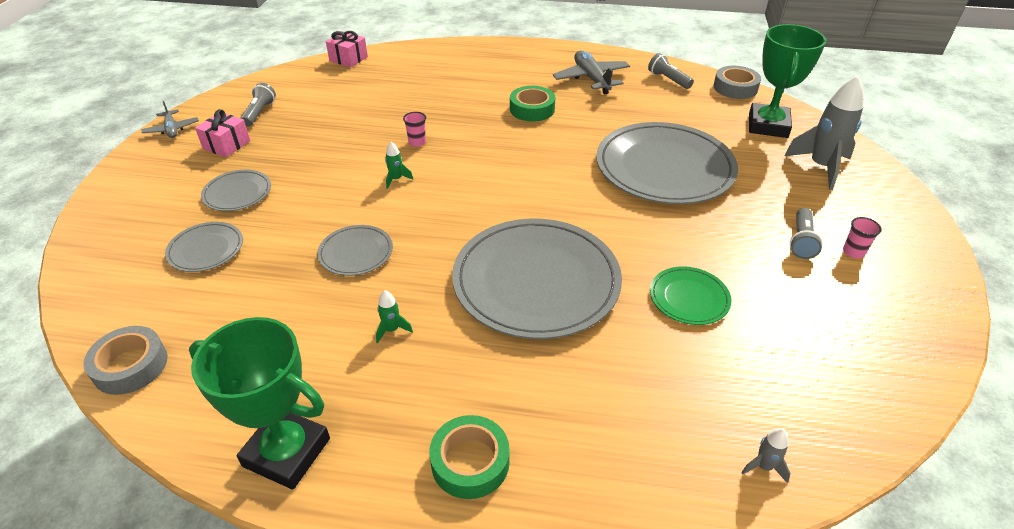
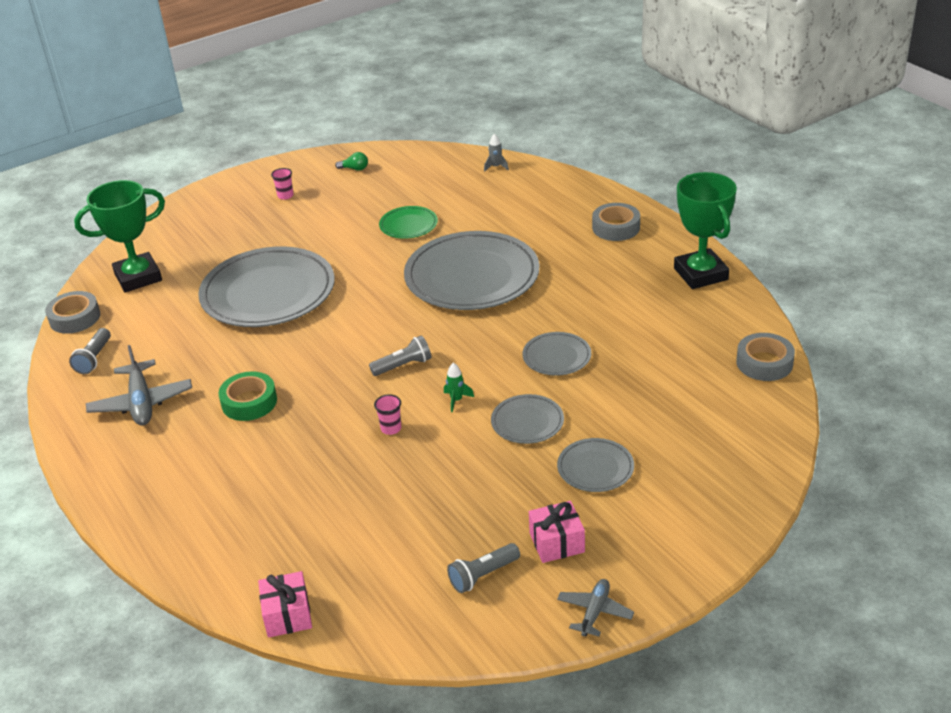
camera: 130 degrees left, 5 degrees down
(206, 249) = (662, 423): grey plate -> grey plate (527, 422)
(392, 330) = (588, 298): green rocket -> none
(470, 462) = (616, 227): green tape -> grey tape
(591, 79) = (141, 402): grey plane -> grey plane turned 45 degrees counterclockwise
(801, 241) = (296, 213): grey flashlight -> grey flashlight (403, 366)
(821, 167) = (185, 236): grey rocket -> none
(882, 332) = (354, 169): none -> green light bulb

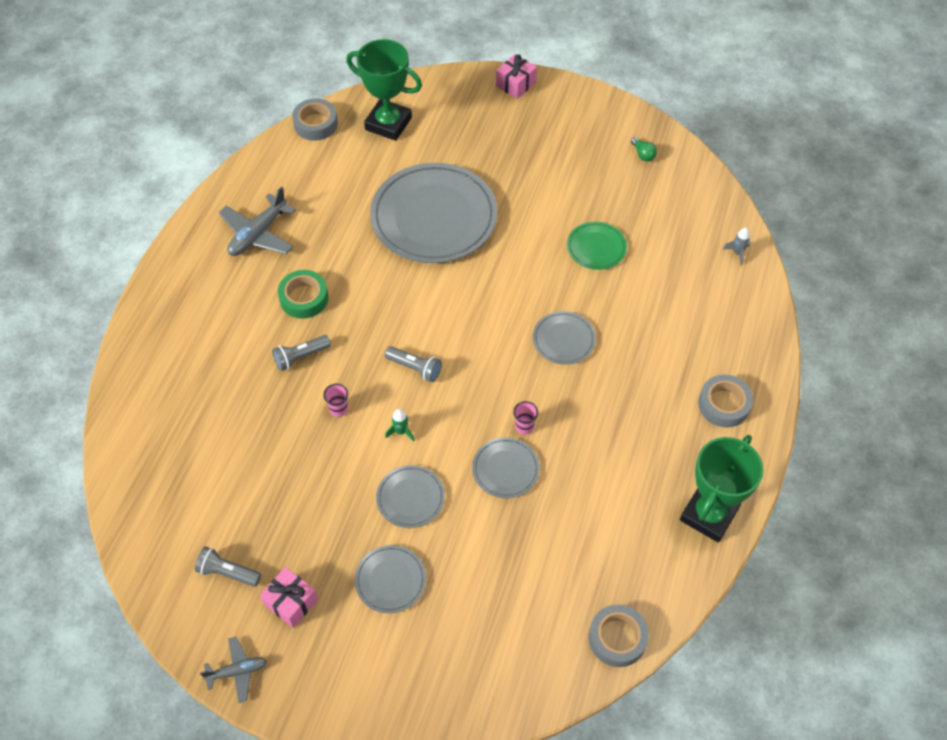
camera: 50 degrees right, 20 degrees up
(94, 359) = (282, 170): grey flashlight -> grey flashlight (300, 357)
(285, 196) = (564, 136): pink cup -> pink cup (524, 426)
(287, 615) = (119, 474): pink gift -> pink gift (515, 84)
(472, 276) = (563, 339): grey plate -> grey plate, size x0.46

